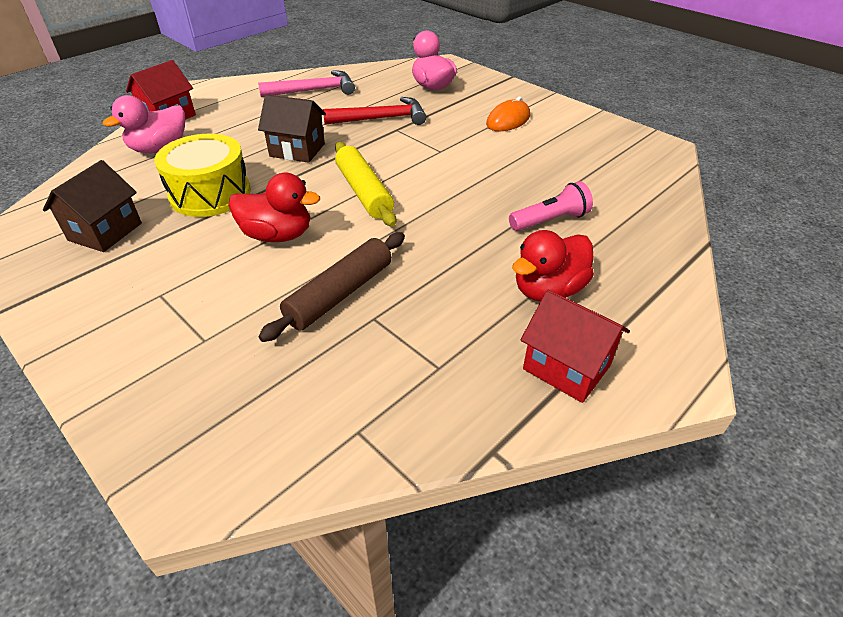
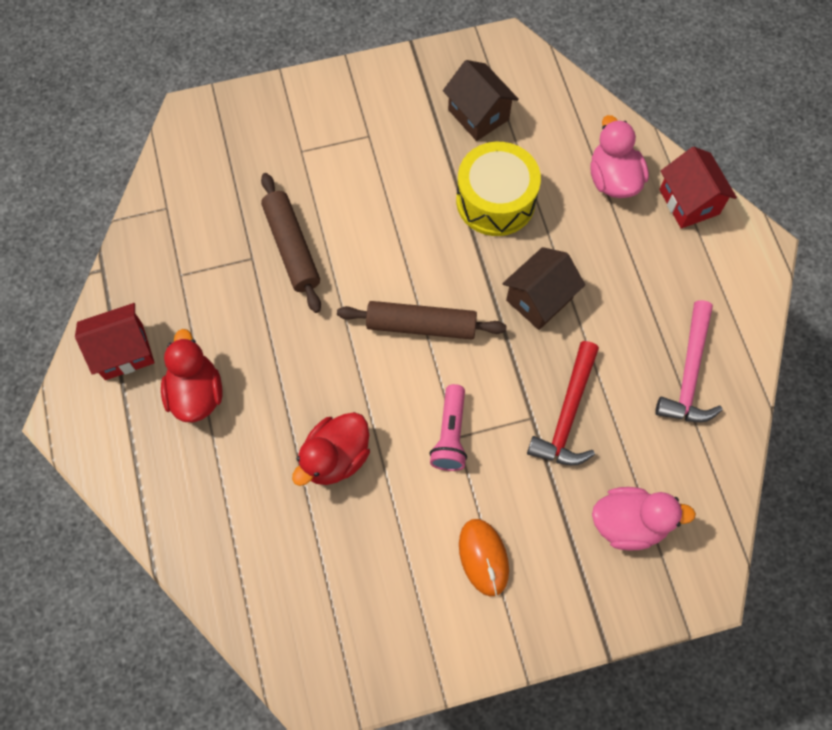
camera: 120 degrees right, 25 degrees up
(278, 235) = (395, 232): red duck -> red duck (335, 457)
(363, 192) = (421, 325): yellow rolling pin -> brown rolling pin
(550, 220) = (275, 460): pink flashlight -> pink flashlight (450, 435)

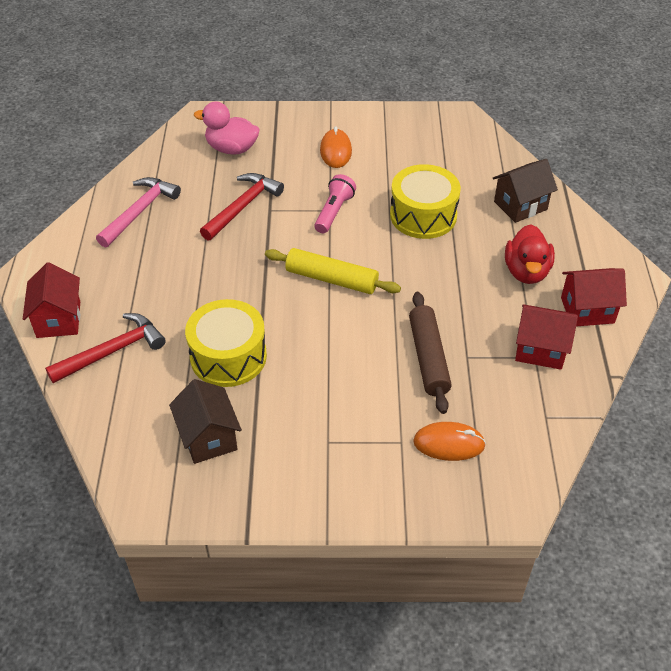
camera: 165 degrees left, 20 degrees down
(175, 285) = (540, 350): none -> red house
(256, 159) = (449, 443): none -> orange mouse
(335, 457) = (423, 215): red duck -> yellow drum
(421, 325) = (331, 279): brown rolling pin -> yellow rolling pin
(539, 299) = (227, 277): brown house -> brown house (520, 205)
(613, 179) = (112, 351): pink duck -> red hammer

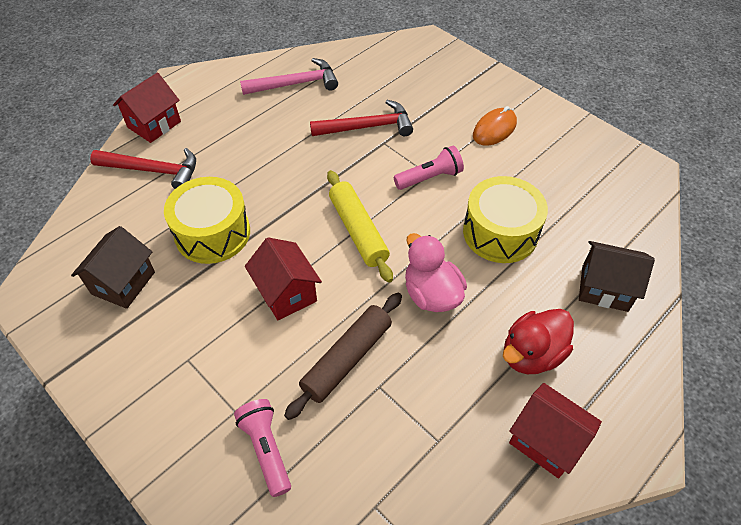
camera: 45 degrees right, 5 degrees up
(231, 149) = (416, 78): pink duck -> pink duck (431, 294)
(449, 443) = (266, 449): orange mouse -> pink flashlight
(540, 350) = (451, 438): red house -> red house (286, 293)

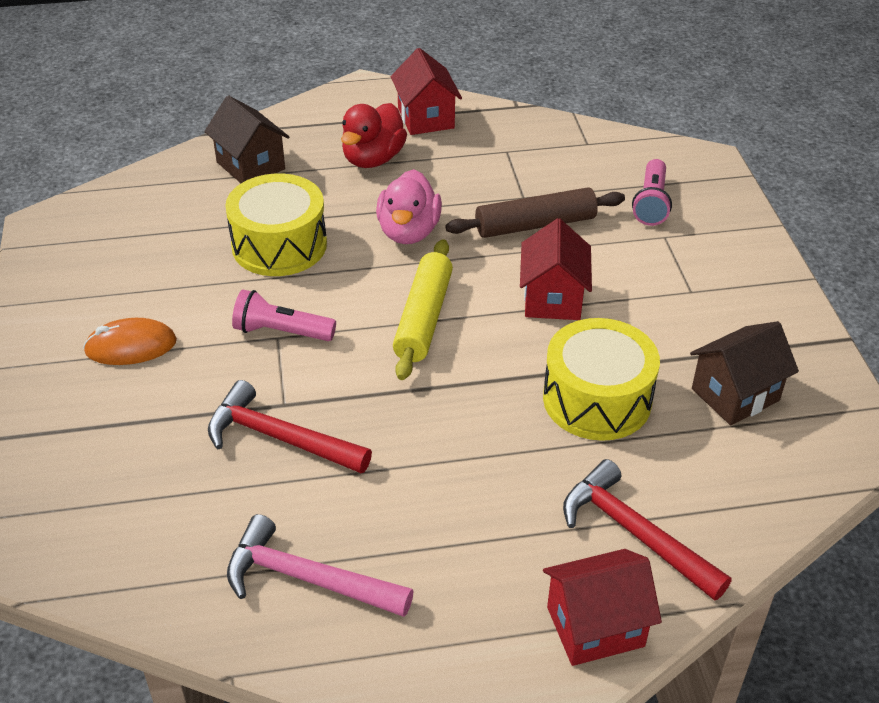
camera: 145 degrees left, 10 degrees down
(531, 354) = (373, 159): red duck -> red duck turned 120 degrees clockwise

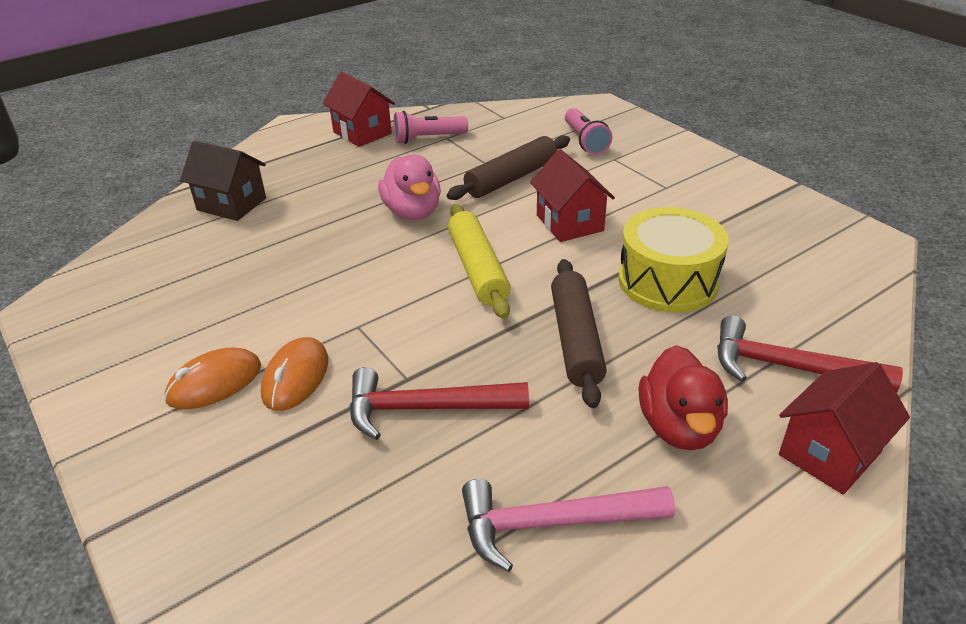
camera: 25 degrees left, 5 degrees down
(196, 367) = (296, 377): none -> orange mouse
(279, 245) = (304, 255): yellow drum -> none
(281, 332) = (358, 320): pink flashlight -> pink flashlight (428, 139)
(373, 159) = (340, 171): red duck -> red duck (679, 427)
(457, 426) = (576, 340): none -> brown rolling pin
(735, 395) = (762, 243): brown house -> none

